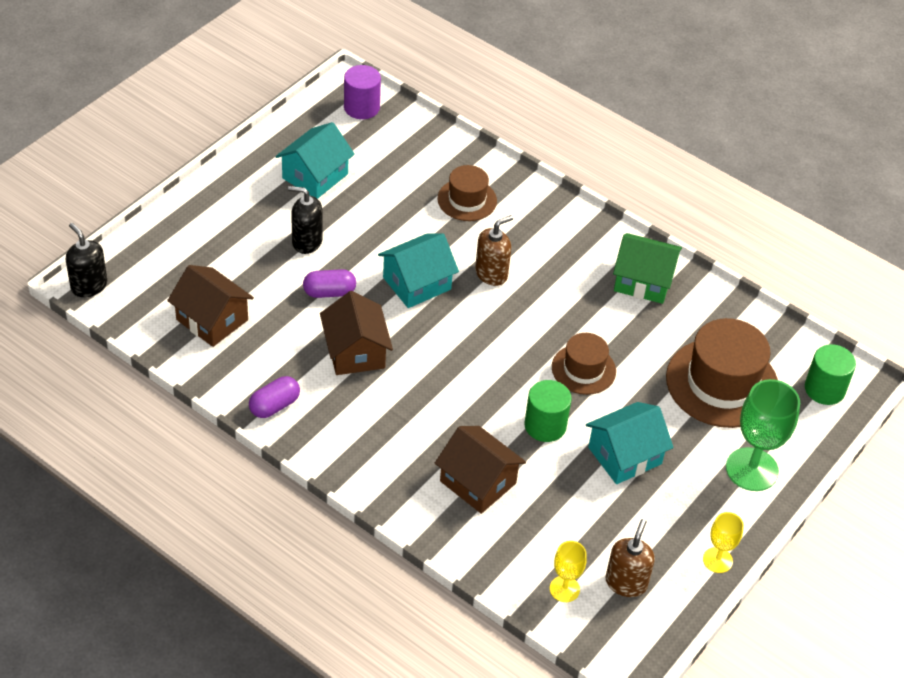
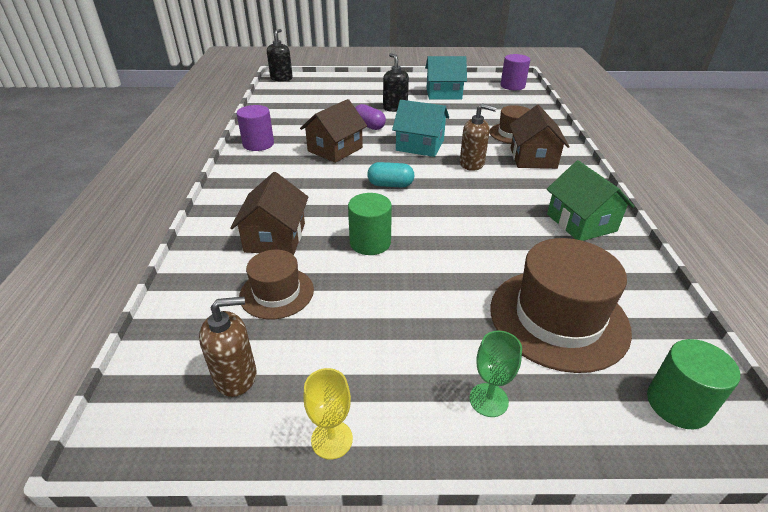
camera: 55 degrees right, 10 degrees down
(212, 320) = (300, 108): brown house -> brown house (533, 158)
(274, 406) = (258, 144): purple capsule -> purple cylinder
(469, 355) = (390, 185): none -> turquoise capsule
(564, 589) = (195, 336): yellow goblet -> none
(583, 369) = (451, 235): brown hat -> brown hat (277, 293)
(625, 455) = (392, 299): turquoise house -> none
(752, 469) = (488, 400): green goblet -> green goblet, size x0.54

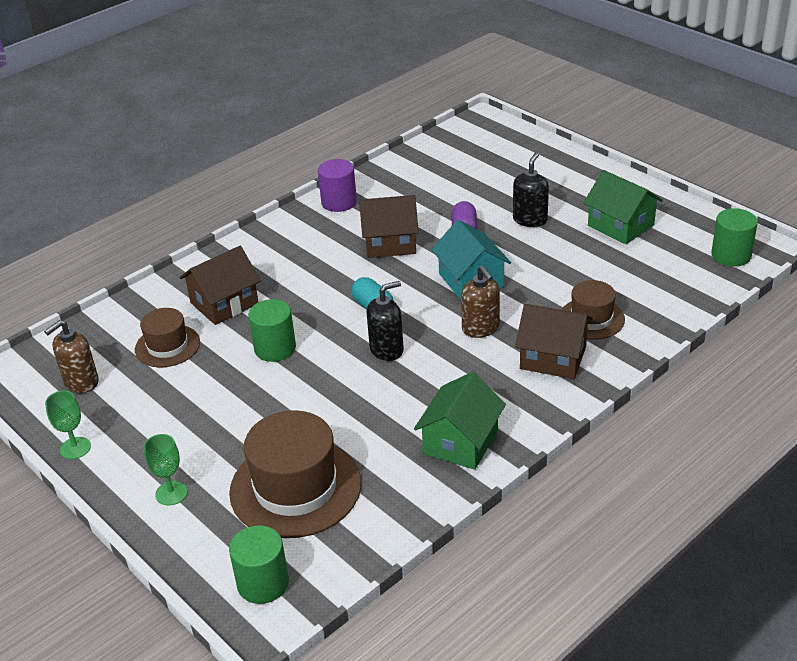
camera: 50 degrees right, 0 degrees up
(236, 376) = (81, 382): brown soap dispenser -> brown soap dispenser turned 105 degrees clockwise
(281, 78) = (483, 120): black soap dispenser -> black soap dispenser (387, 349)
(332, 439) = (75, 448): yellow goblet -> green goblet
(443, 93) = (620, 225): turquoise house -> green house
(512, 86) = (731, 255): purple cylinder -> green cylinder
(533, 158) = (553, 357): brown house -> brown house turned 60 degrees clockwise

